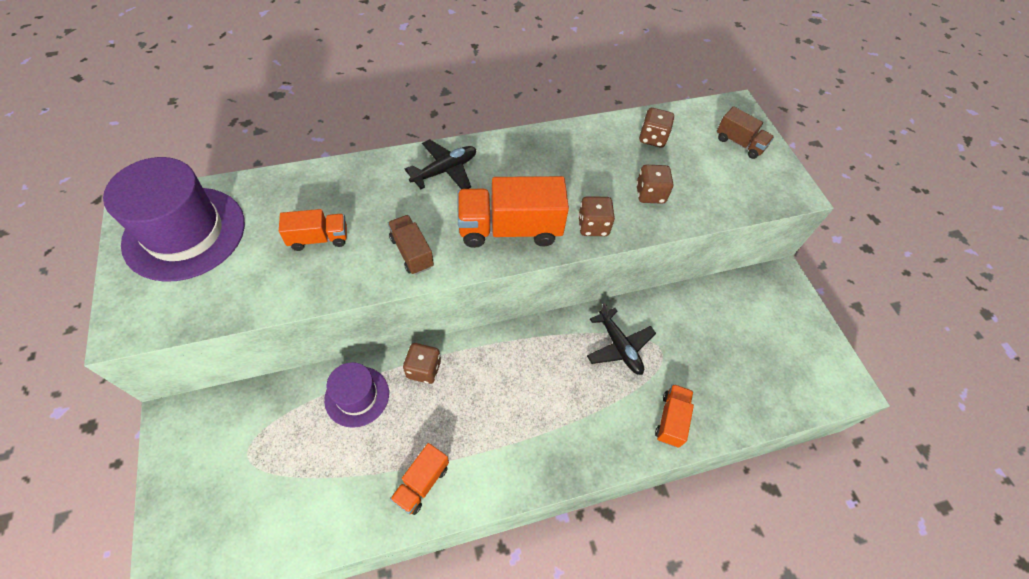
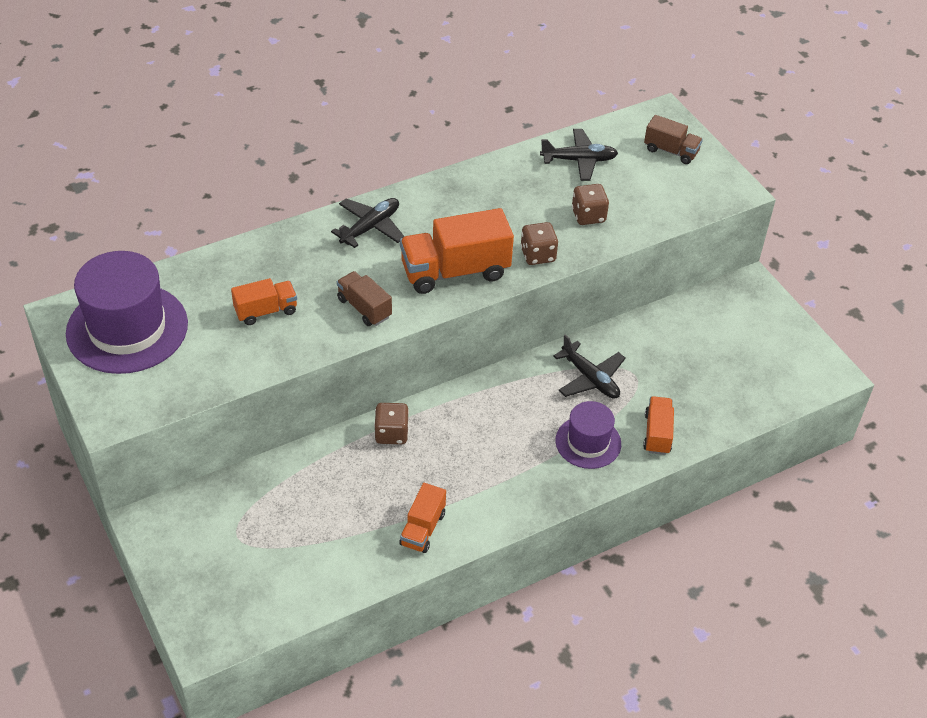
camera: 10 degrees left, 10 degrees down
(357, 396) = (330, 469): purple hat -> purple hat (588, 442)
(652, 138) = (579, 160): brown dice -> black plane

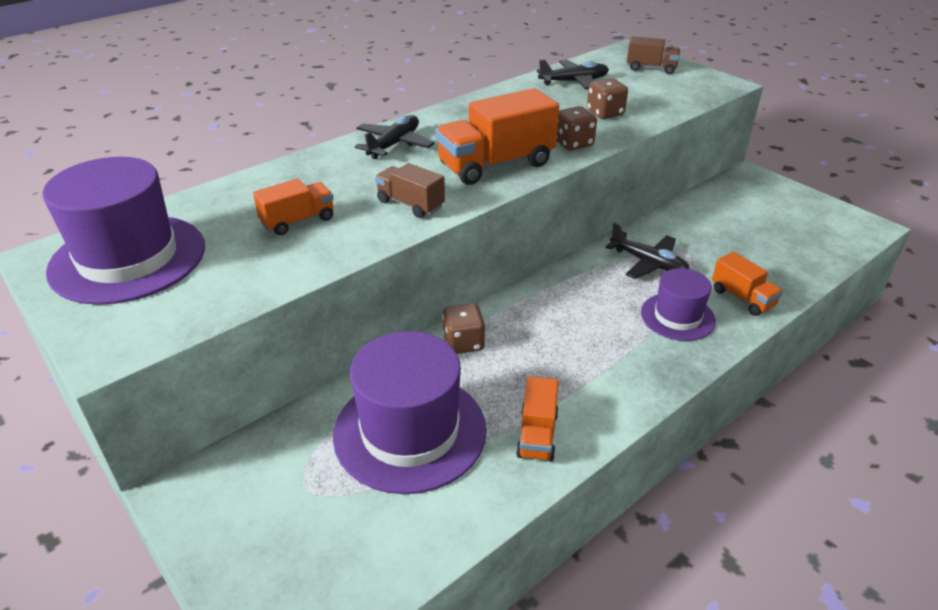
camera: 10 degrees left, 10 degrees down
(325, 506) = (410, 431): none -> purple hat
(657, 434) = (742, 298): orange truck -> orange truck turned 150 degrees clockwise

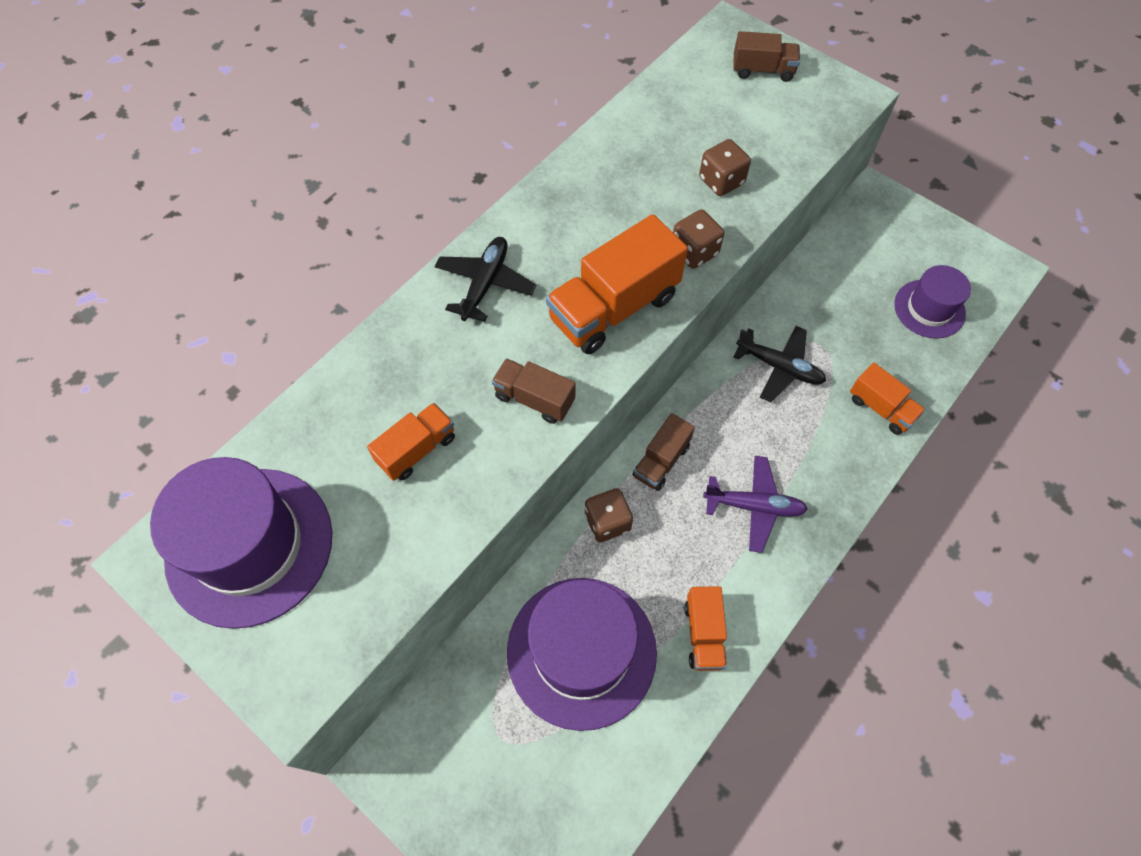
camera: 10 degrees left, 25 degrees up
(525, 309) = (661, 461): none -> brown truck
(574, 82) = (673, 114): black plane -> none
(608, 349) = (754, 506): none -> purple plane
(677, 317) = (818, 447): purple hat -> purple hat (929, 309)

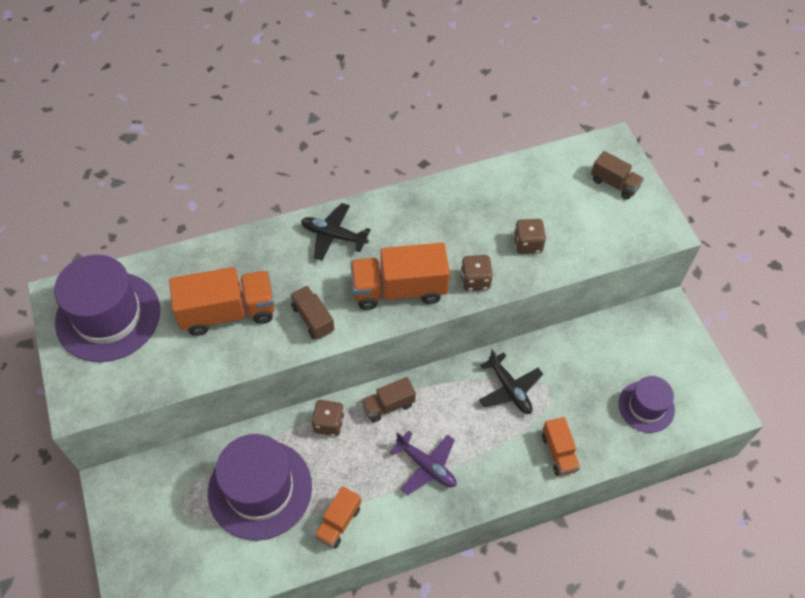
camera: 30 degrees right, 5 degrees down
(417, 450) = (228, 312): orange truck -> orange truck, size x1.79
(485, 284) = (333, 236): black plane -> black plane turned 120 degrees counterclockwise

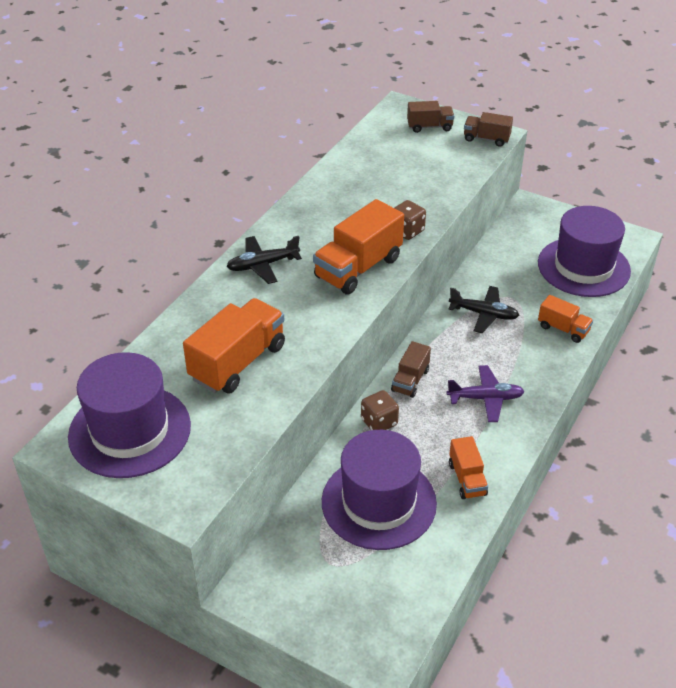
camera: 40 degrees left, 15 degrees down
(313, 319) = (315, 324): brown truck -> brown truck (486, 139)
(527, 244) = (416, 190): brown dice -> none
(646, 407) = (583, 267): purple hat -> purple hat, size x1.76

